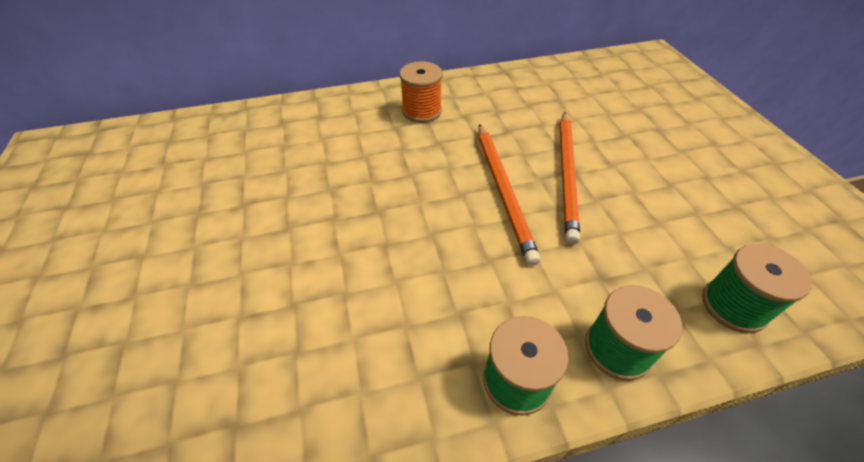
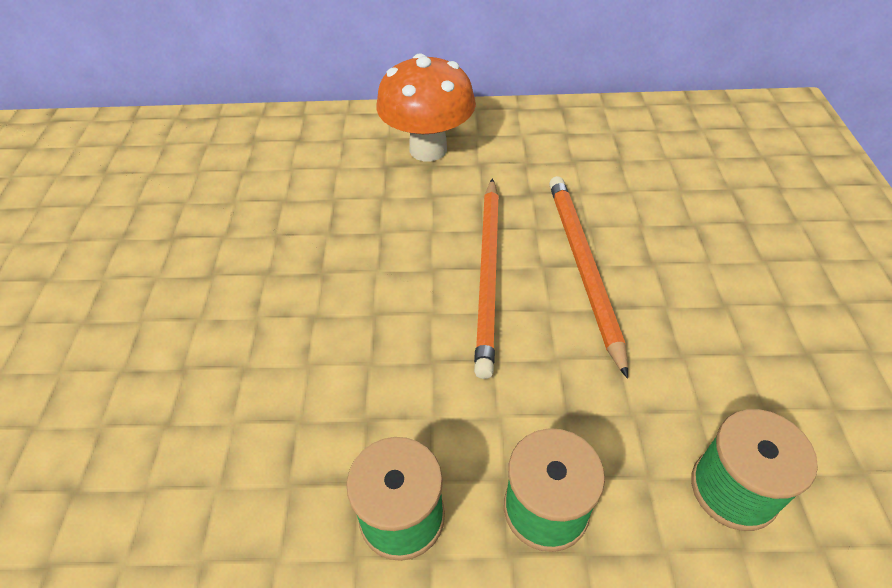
camera: 15 degrees right, 0 degrees up
(422, 111) = (428, 149): orange spool -> orange mushroom
(567, 175) = (583, 267): orange pencil -> orange pencil turned 150 degrees clockwise

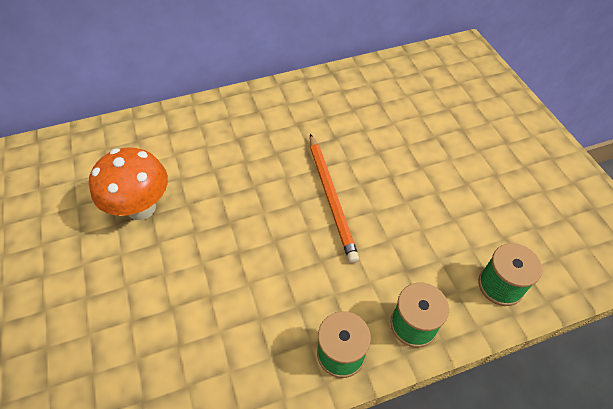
camera: 20 degrees left, 5 degrees up
(428, 149) = (260, 120): orange mushroom -> orange mushroom (141, 208)
(583, 267) = (383, 179): orange pencil -> none

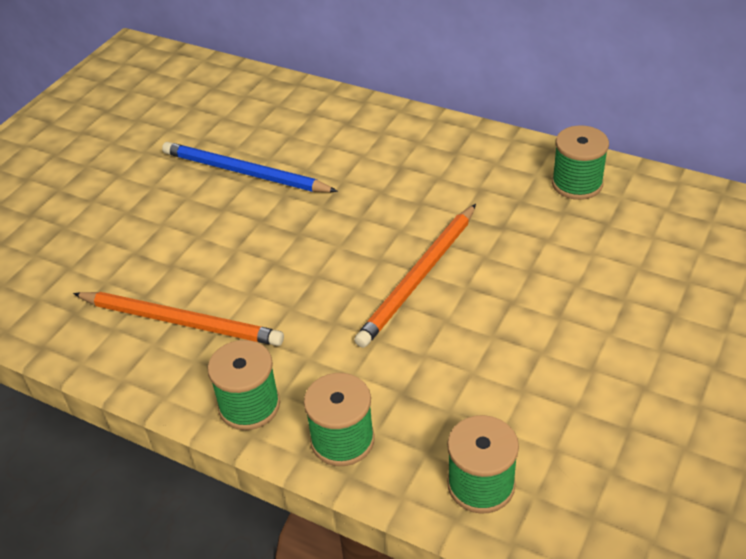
camera: 50 degrees right, 10 degrees down
(141, 208) = (244, 172): orange mushroom -> blue pencil
(229, 339) = (181, 321): none -> orange pencil
(340, 89) = (577, 184): none -> green spool

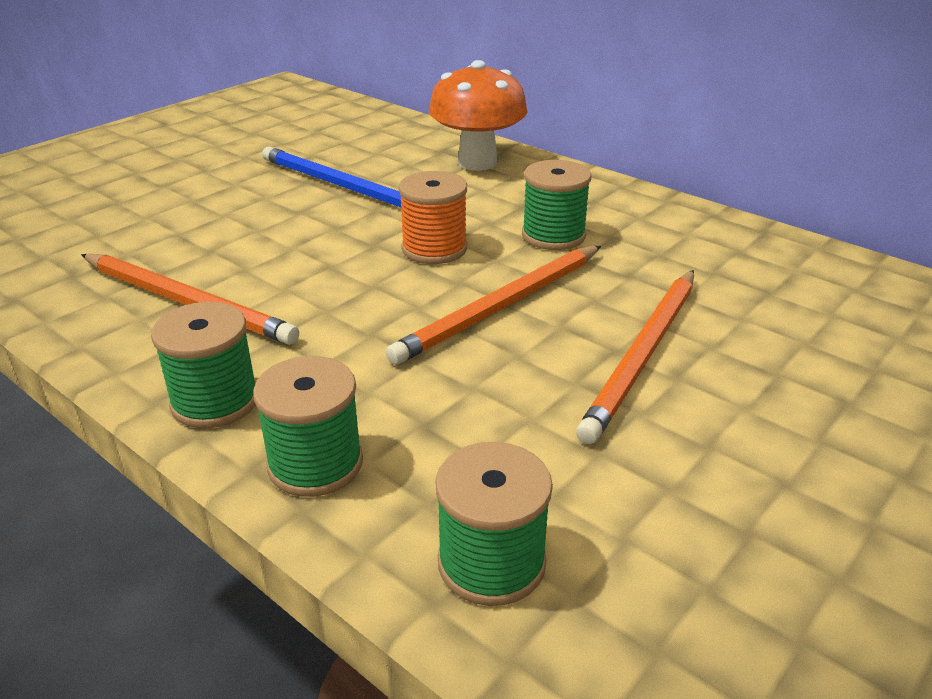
camera: 10 degrees right, 10 degrees down
(347, 123) = (477, 162): none -> orange mushroom
(348, 228) = (434, 249): none -> orange spool
(531, 301) = (643, 355): none -> orange pencil
(577, 184) = (739, 249): green spool -> green spool (553, 235)

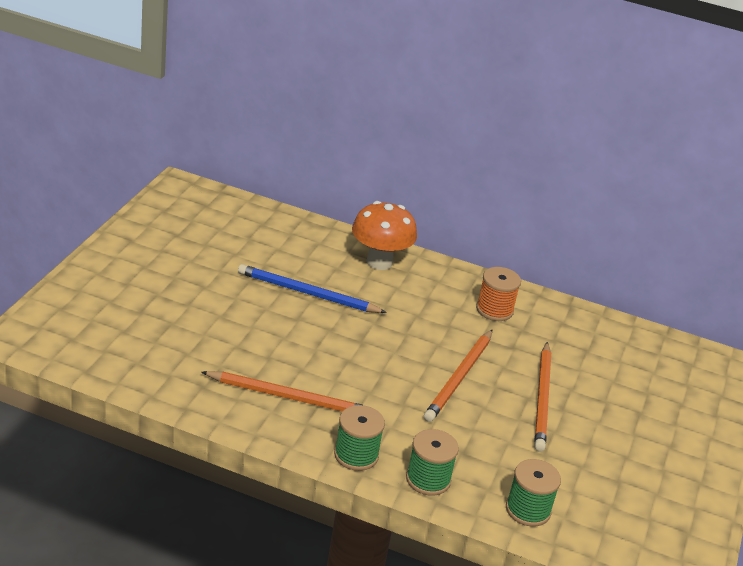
camera: 25 degrees left, 0 degrees up
(434, 249) = (399, 340): orange spool -> orange spool (494, 310)
(553, 235) = (459, 322): green spool -> none

